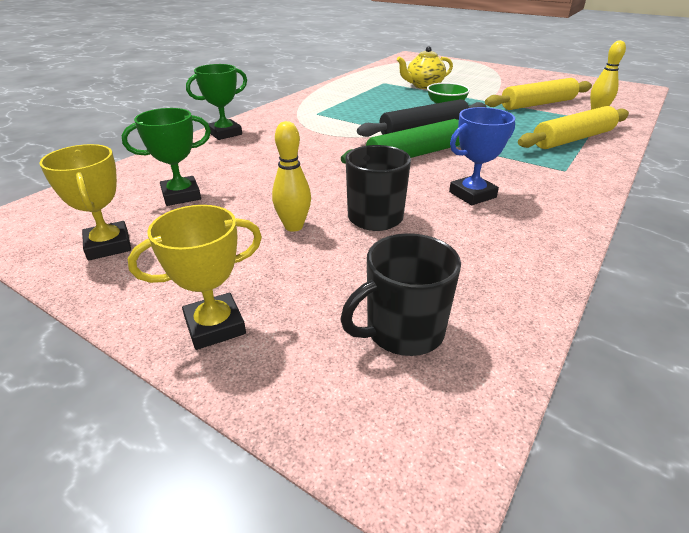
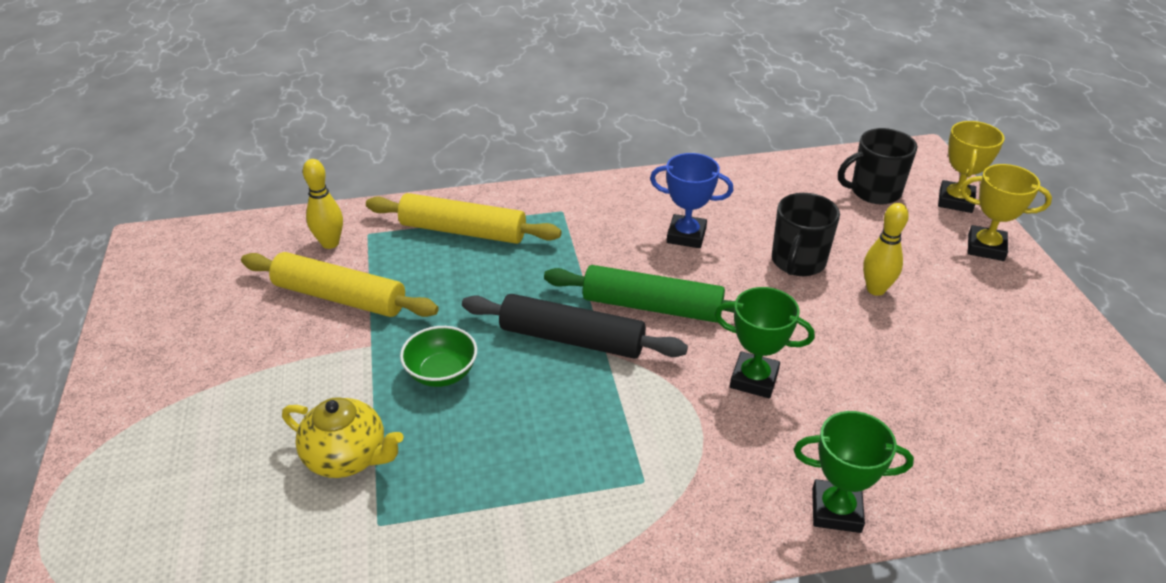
camera: 135 degrees left, 5 degrees up
(108, 245) = (1055, 357): yellow trophy -> yellow trophy (955, 201)
(181, 195) = (963, 391): green trophy -> green trophy (754, 379)
(402, 331) = (874, 191): black mug -> black mug turned 150 degrees clockwise

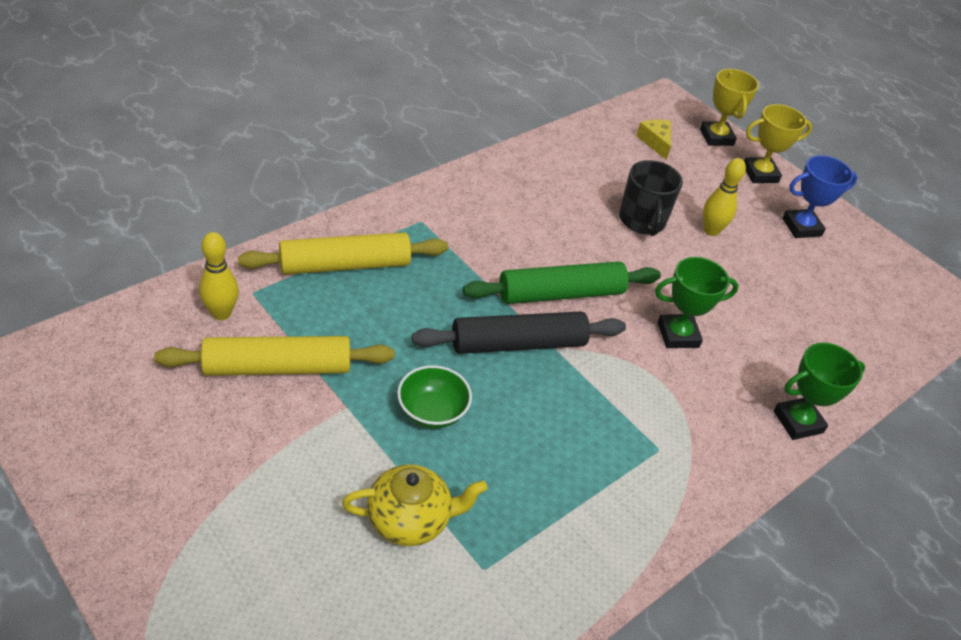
camera: 35 degrees left, 5 degrees up
(686, 235) = (542, 219): blue trophy -> blue trophy (801, 227)
(874, 191) = (655, 142): black mug -> yellow cheese

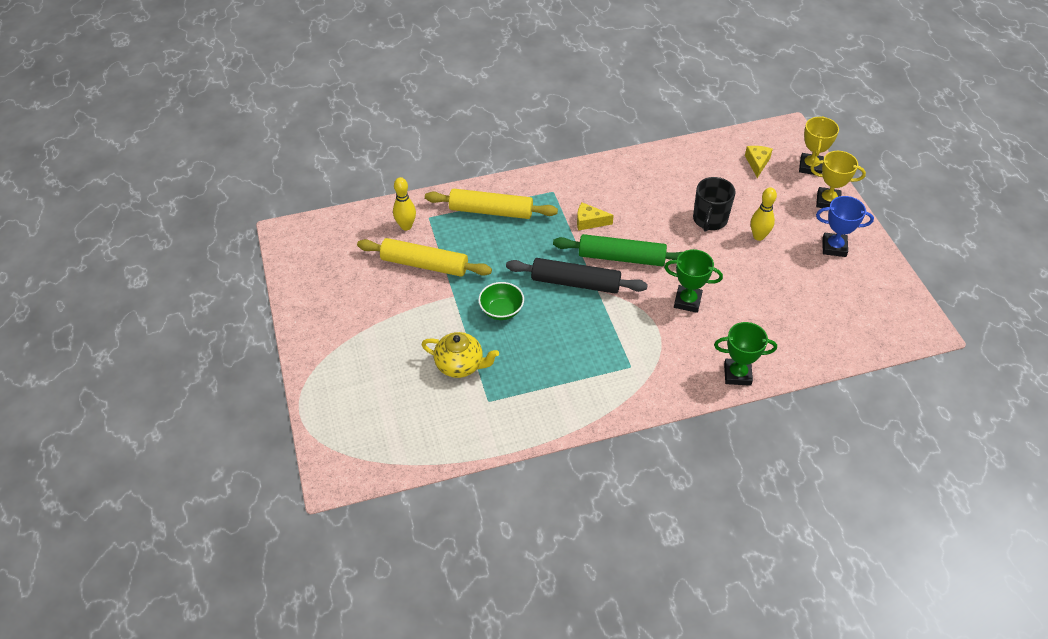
camera: 30 degrees right, 5 degrees up
(492, 253) = (589, 222): none -> yellow cheese

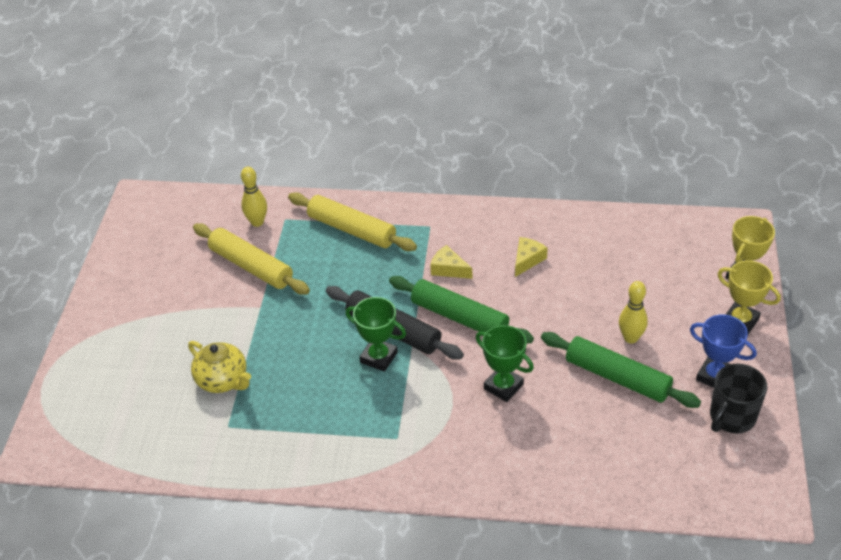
camera: 25 degrees right, 5 degrees down
(501, 310) = (298, 336): green bowl -> none
(709, 220) = (584, 304): black mug -> black mug (731, 417)
(737, 374) = (509, 485): green trophy -> green trophy (379, 357)
(757, 163) = (681, 255): yellow cheese -> yellow cheese (527, 260)
(766, 269) = (617, 377): none -> green rolling pin

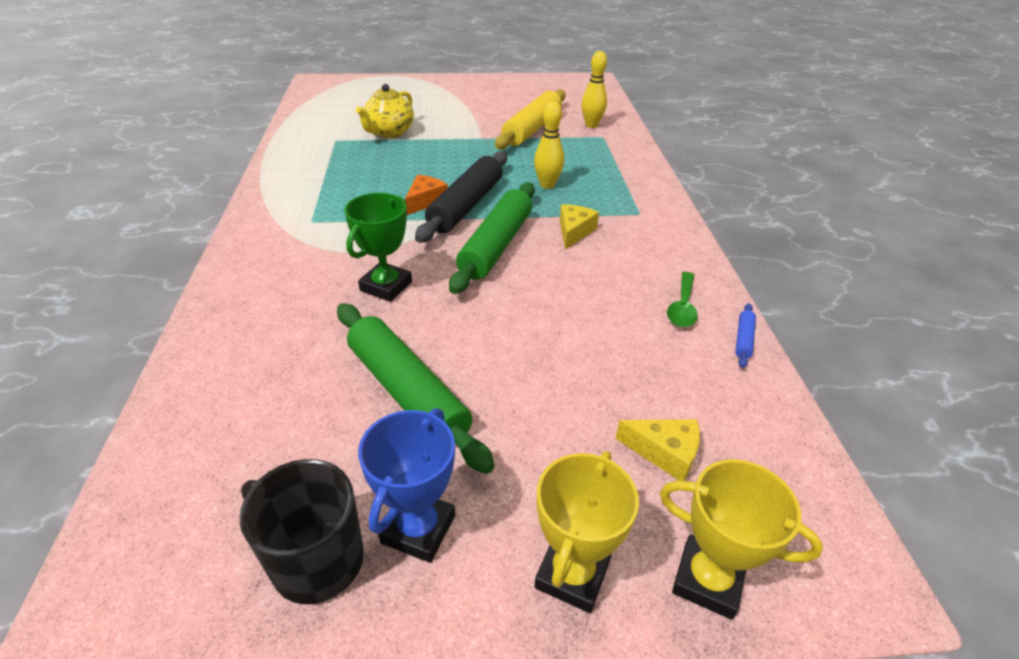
camera: 75 degrees right, 5 degrees down
(351, 230) = (607, 169): yellow rolling pin -> none
(379, 357) = (425, 201): green trophy -> orange cheese
(527, 260) = (618, 290): yellow cheese -> yellow cheese (665, 453)
(550, 233) = (682, 307): none -> green spoon
(585, 214) = (743, 339): none -> blue rolling pin
(617, 377) = (407, 392): green rolling pin -> green rolling pin turned 60 degrees counterclockwise
(630, 338) = (492, 405): yellow bowling pin -> yellow bowling pin (547, 185)

